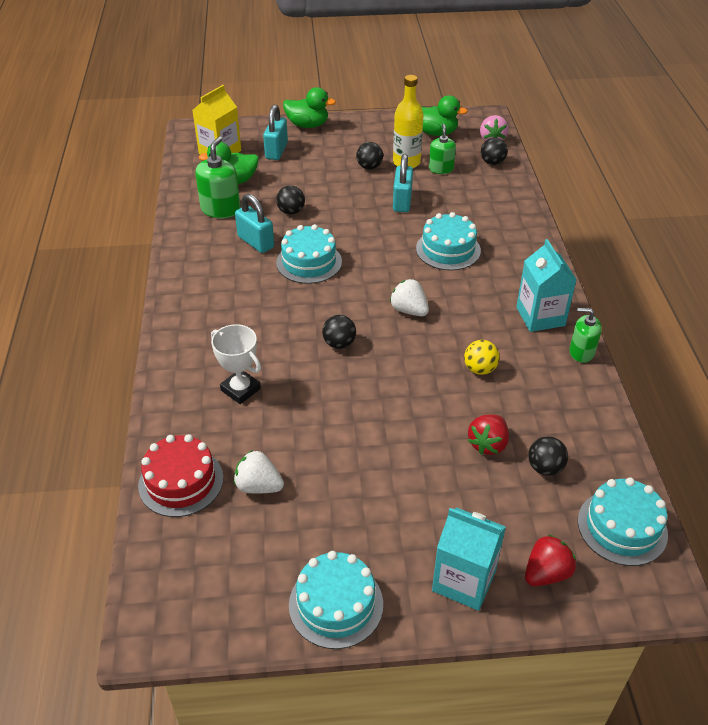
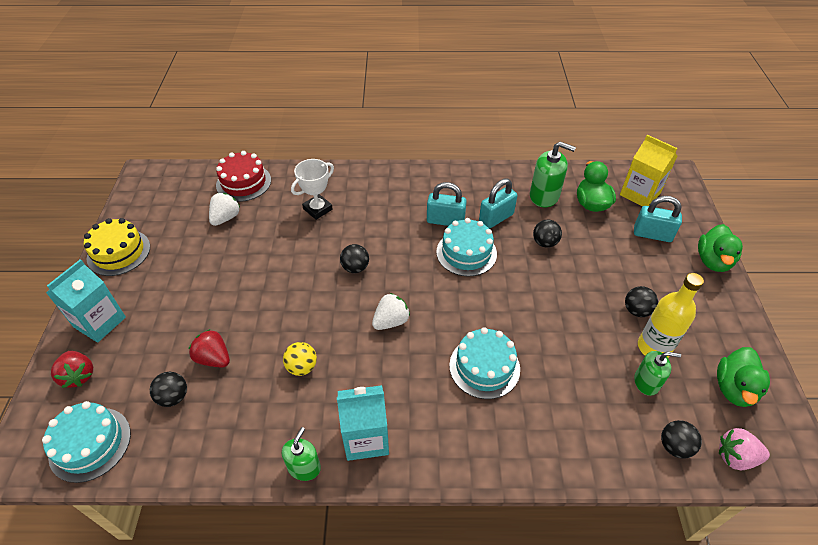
camera: 95 degrees right, 5 degrees up
(336, 604) = (119, 252): turquoise cake -> yellow cake
(402, 202) = (571, 334): turquoise padlock -> turquoise padlock (445, 220)

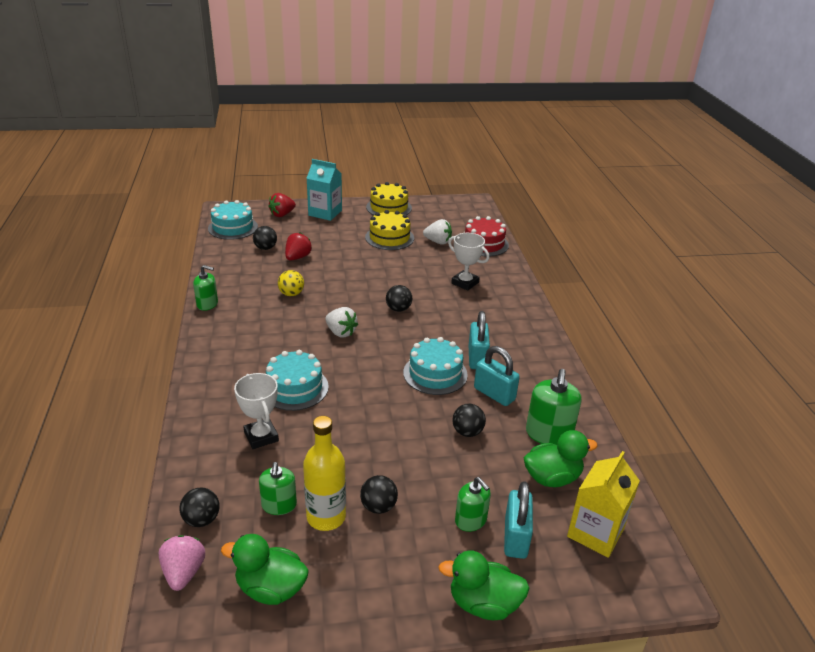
camera: 80 degrees right, 15 degrees down
(198, 259) = (389, 238): none -> yellow cake
(366, 438) = (228, 328): turquoise carton -> none
(560, 398) = (261, 436): none -> white trophy
(640, 256) = (471, 520): none -> green soap dispenser

